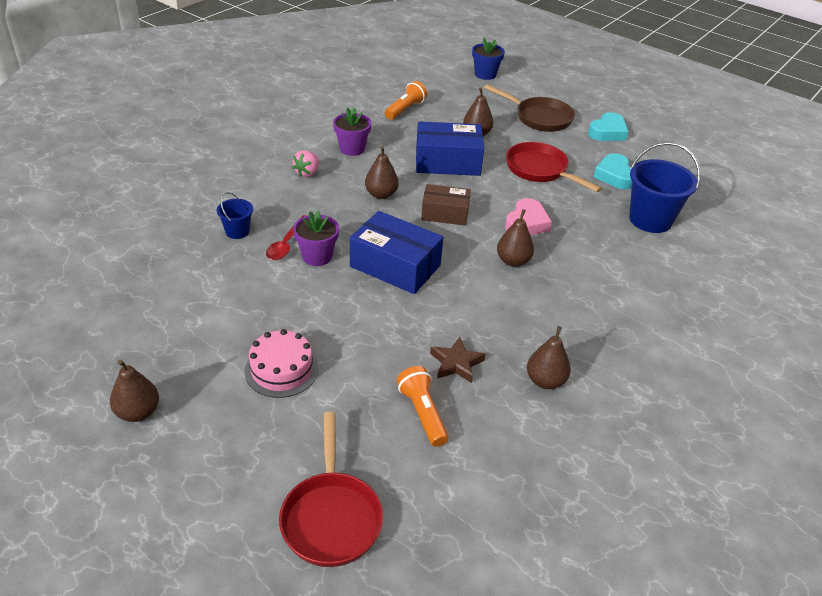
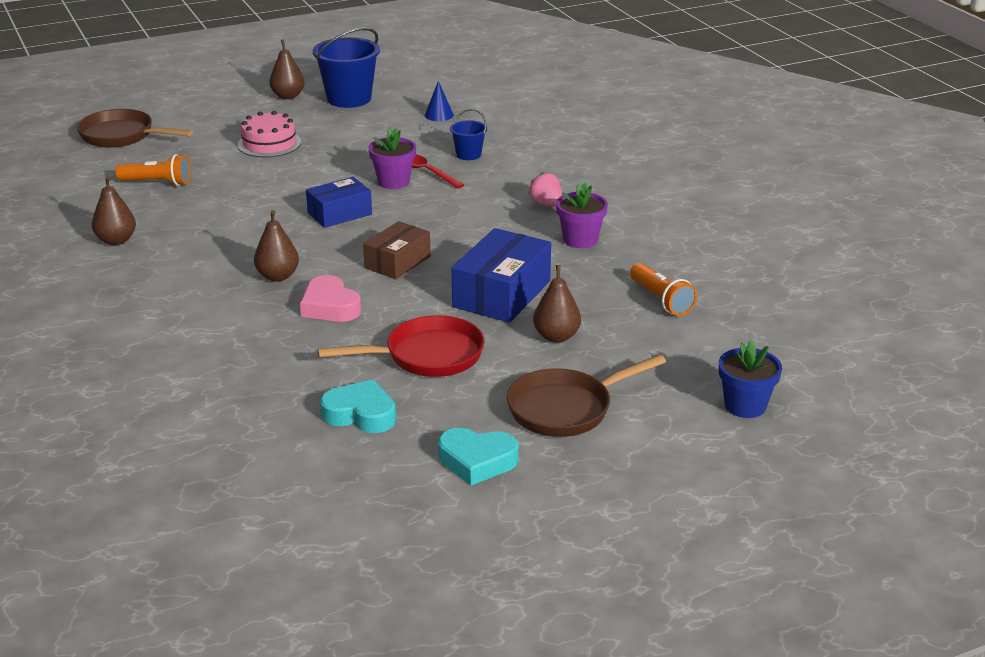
camera: 120 degrees right, 10 degrees down
(150, 275) = (439, 115): none -> blue cone
(331, 517) = (122, 136): red pan -> brown pan
(381, 194) = (467, 235): brown pear -> none
(395, 266) = (339, 213): blue box -> blue box, size x0.65
(456, 363) = (186, 208): brown star -> none
(607, 132) = (477, 461): turquoise heart -> turquoise heart turned 60 degrees counterclockwise
(650, 220) = (244, 400): blue bucket -> blue bucket (349, 99)

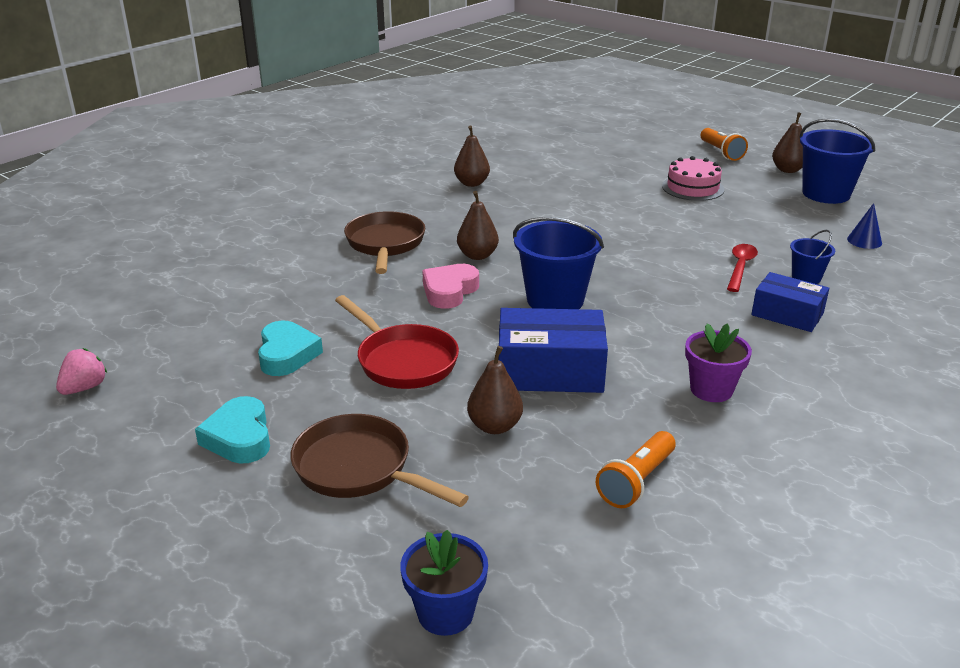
camera: 65 degrees right, 0 degrees up
(122, 136) = (628, 138): brown pan -> brown pan (385, 244)
(157, 182) = (573, 170): orange flashlight -> orange flashlight (721, 152)
(339, 213) = (610, 250): blue box -> blue box (787, 314)
(393, 182) = (700, 257): purple flower pot -> none
(397, 262) = (555, 300): brown box -> blue bucket
(546, 204) = (762, 348): pink strawberry -> pink strawberry (84, 388)

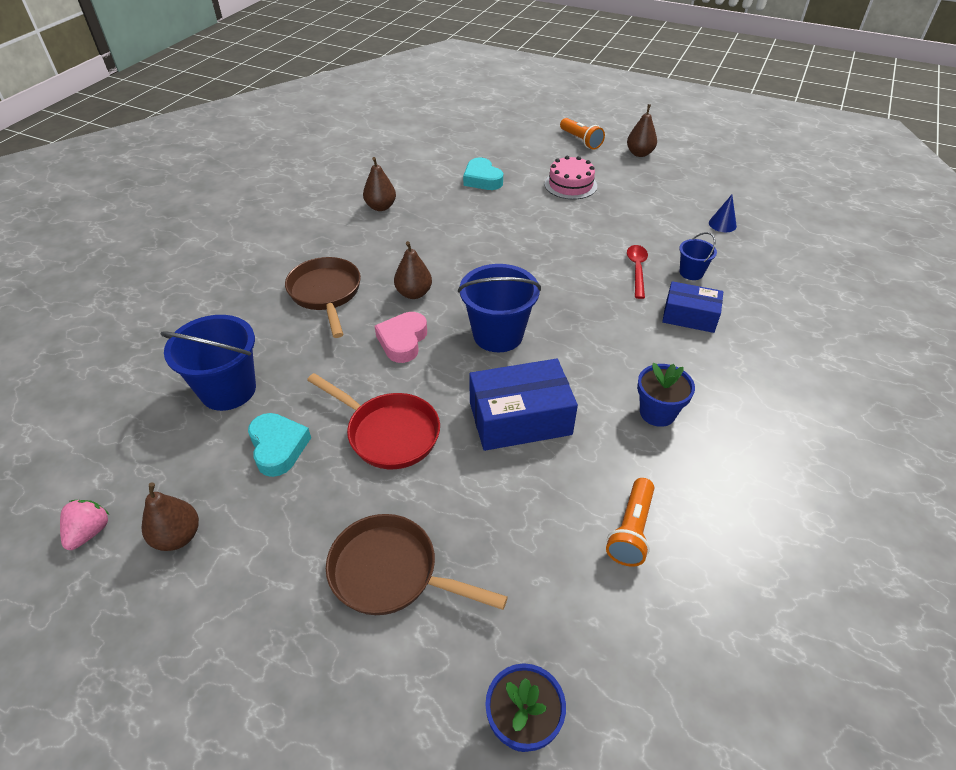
camera: 15 degrees left, 15 degrees up
(239, 437) = (266, 561): turquoise heart -> turquoise heart (482, 179)
(494, 426) = (494, 494): brown pear -> brown pear (178, 536)
(711, 390) = (657, 413): purple flower pot -> blue flower pot
(826, 194) = (677, 176): blue bucket -> blue bucket (228, 390)

